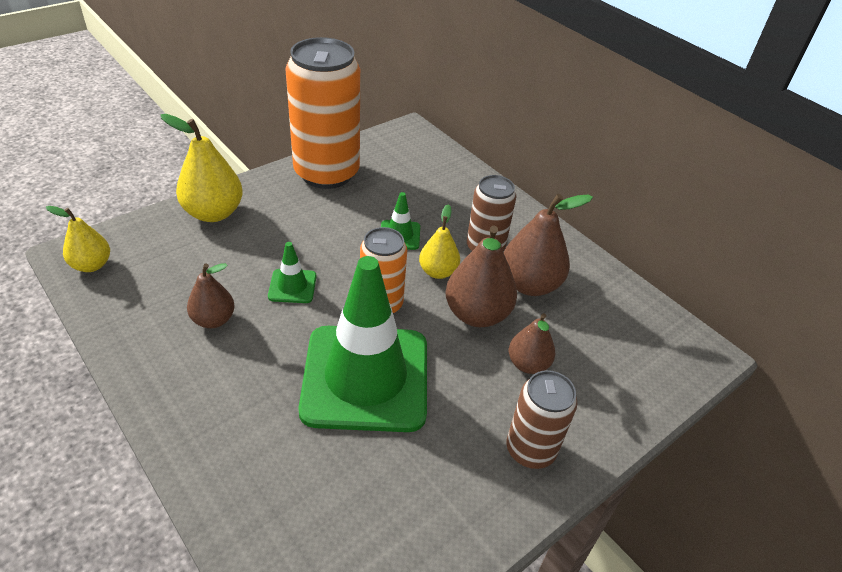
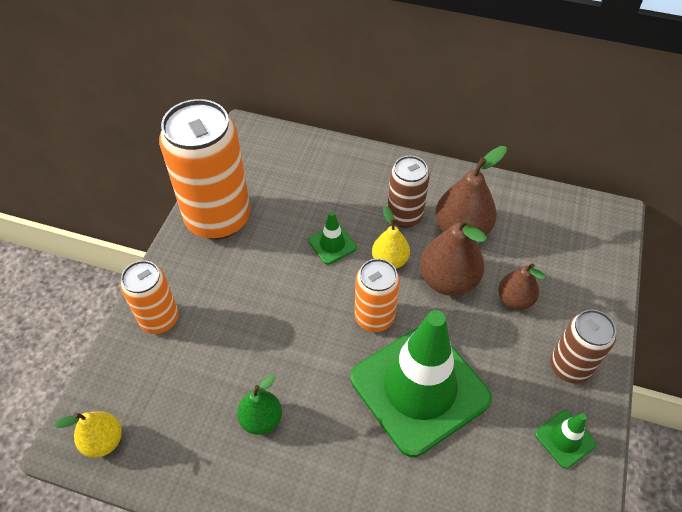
camera: 30 degrees left, 10 degrees up
(213, 213) = (159, 319): yellow pear -> orange can
(213, 320) = (261, 419): brown pear -> green pear
(292, 286) = (293, 346): green traffic cone -> green traffic cone (565, 439)

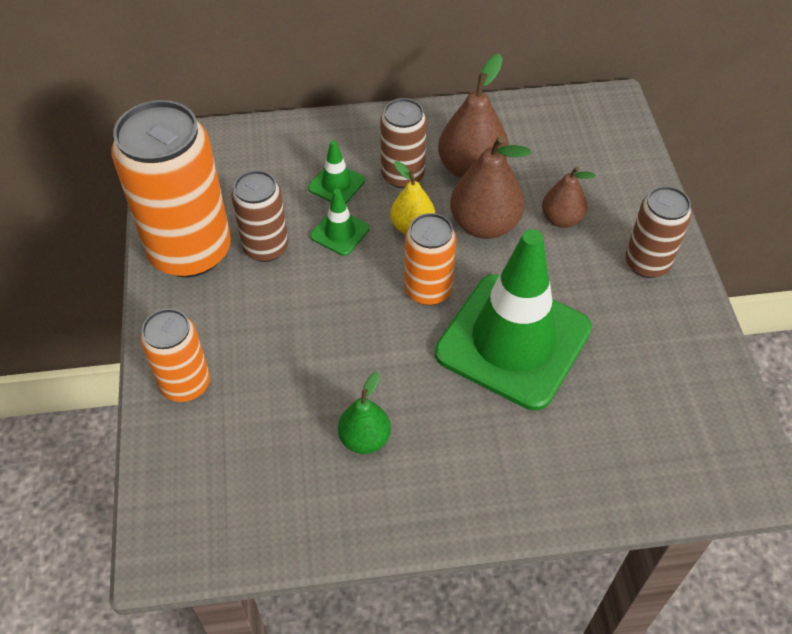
camera: 25 degrees left, 0 degrees up
(103, 441) = (198, 535): yellow pear -> none
(272, 236) = (266, 247): none -> brown can
(565, 439) = (676, 331): green traffic cone -> green traffic cone (336, 184)

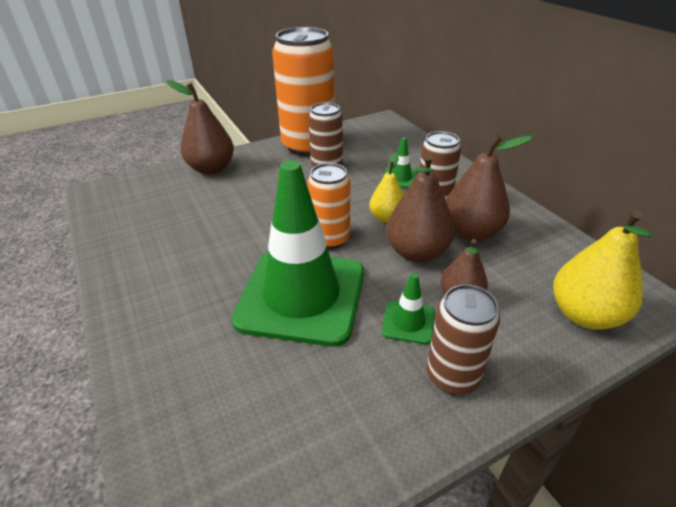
camera: 70 degrees right, 15 degrees down
(185, 384) = (211, 169): orange can -> brown pear
(340, 232) = (358, 190): green traffic cone -> green traffic cone (408, 322)
(365, 438) = (185, 241): green pear -> none
(611, 150) = (584, 315): none -> yellow pear

